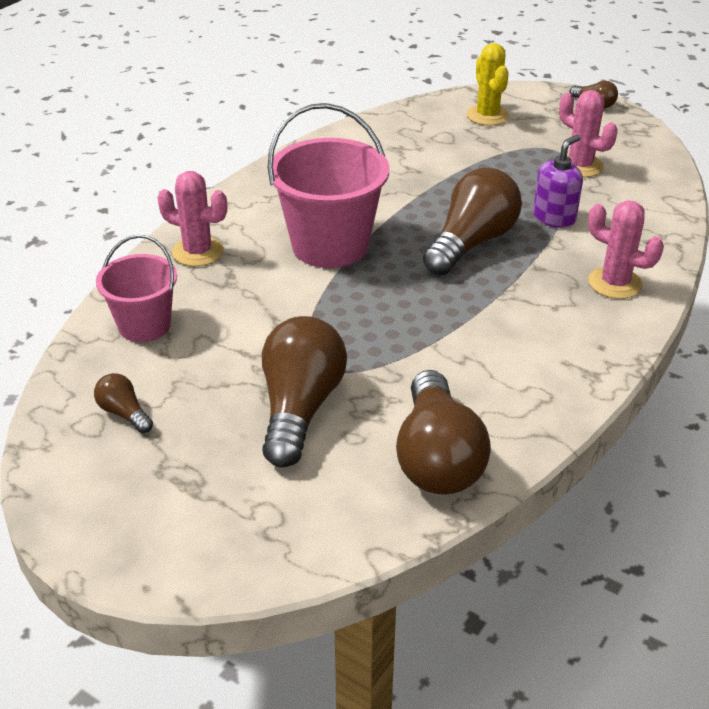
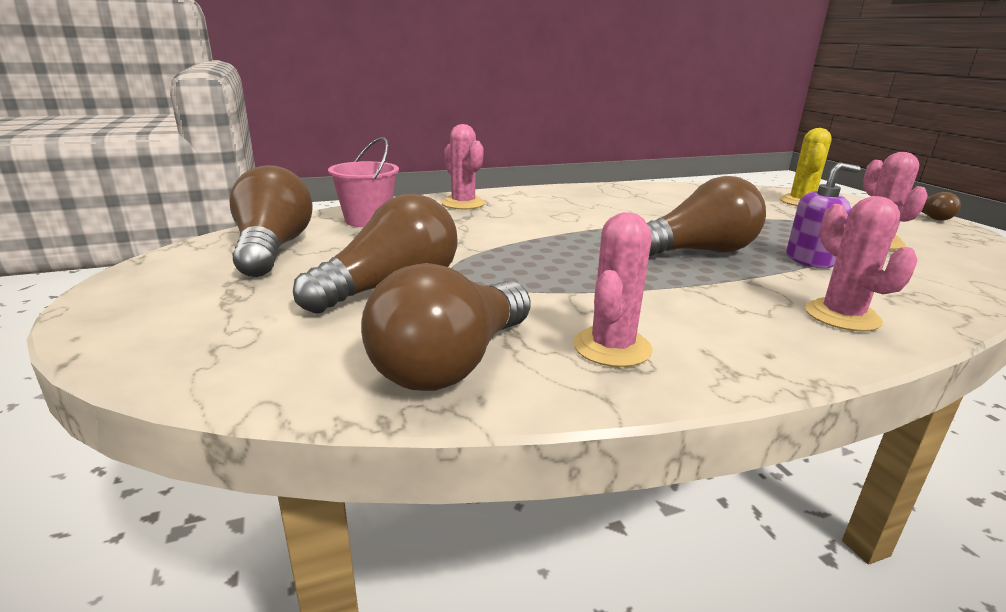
camera: 35 degrees right, 15 degrees down
(124, 413) = (272, 249): brown light bulb -> brown light bulb, size x2.17
(330, 245) = (565, 223): pink bucket -> none
(513, 389) = (612, 347): none -> pink cactus

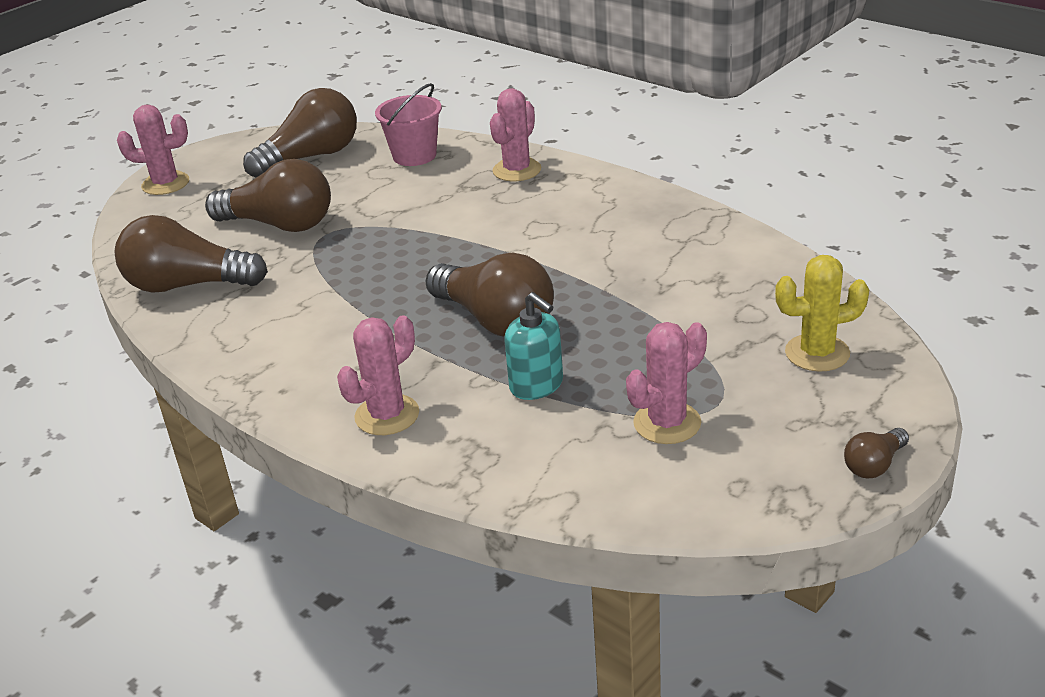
camera: 65 degrees right, 10 degrees up
(612, 347) = (247, 329): pink cactus -> pink cactus (165, 184)
(810, 260) = (536, 385): purple soap dispenser -> turquoise soap dispenser

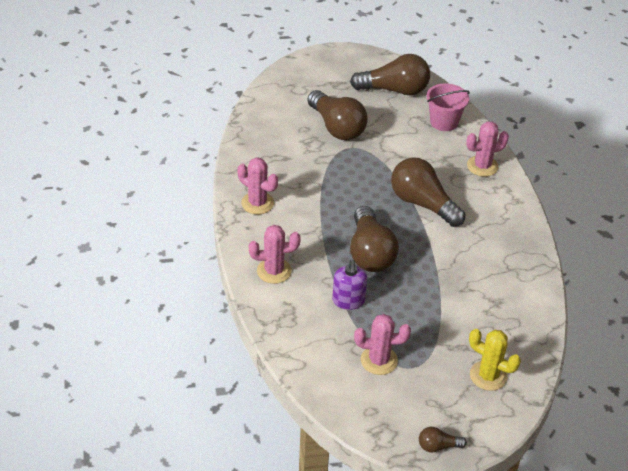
camera: 35 degrees right, 10 degrees up
(165, 184) = (312, 64): pink cactus -> pink cactus (257, 203)
(187, 285) = (264, 139): brown light bulb -> brown light bulb (422, 203)
(536, 385) = (348, 301): turquoise soap dispenser -> purple soap dispenser

